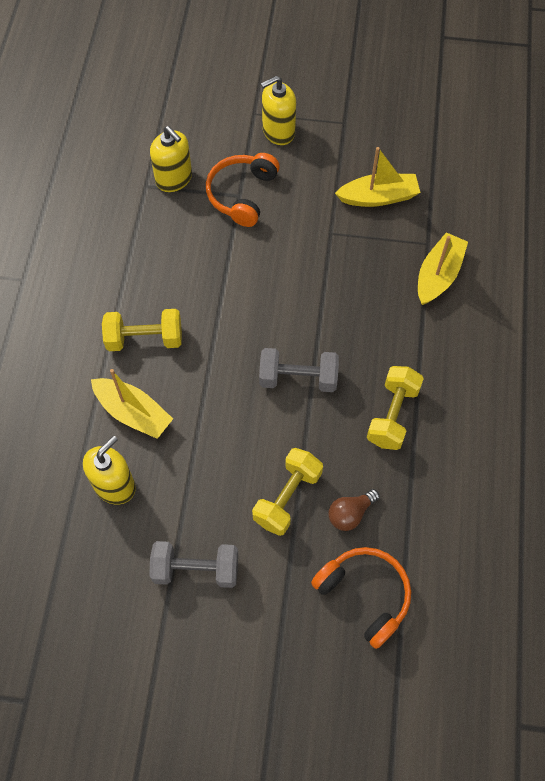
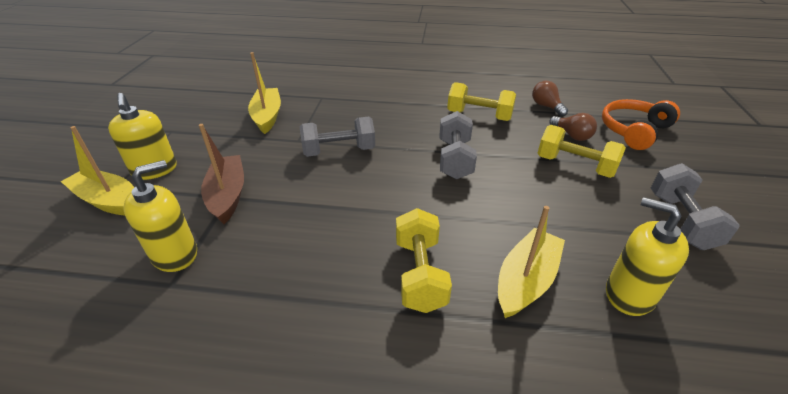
camera: 90 degrees left, 25 degrees down
(242, 194) = (227, 195): orange headphones -> brown boat
(311, 271) = (339, 151): none -> grey dumbbell
(423, 502) = (546, 106): none -> brown light bulb
(438, 275) = (352, 94): yellow boat -> yellow boat (109, 201)

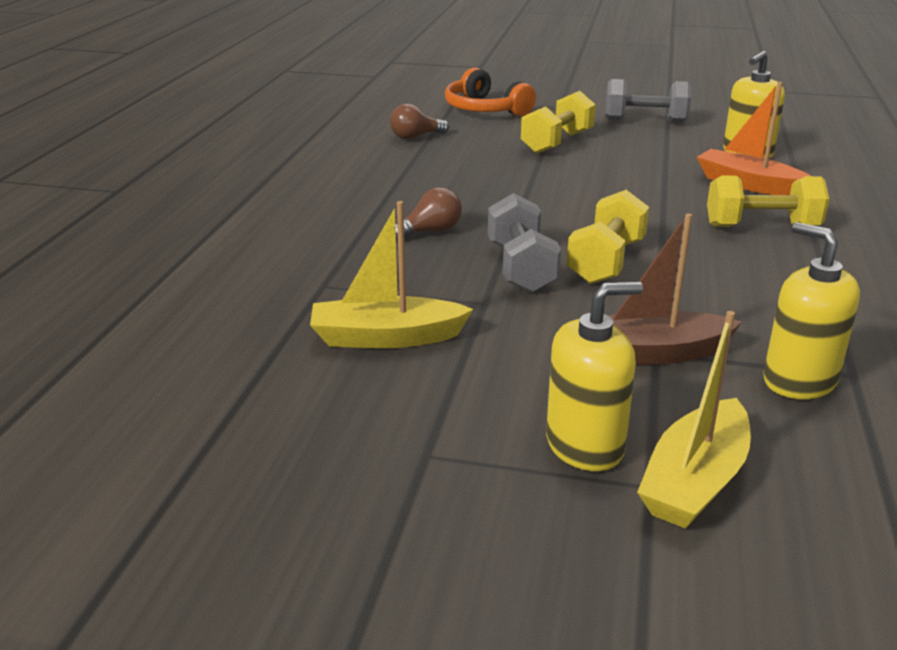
camera: 85 degrees left, 10 degrees down
(454, 159) = (544, 196): grey dumbbell -> none
(479, 116) = (431, 173): yellow dumbbell -> yellow dumbbell (606, 262)
(526, 280) = (749, 185): yellow boat -> orange boat
(572, 135) = (491, 135): brown light bulb -> brown light bulb (430, 231)

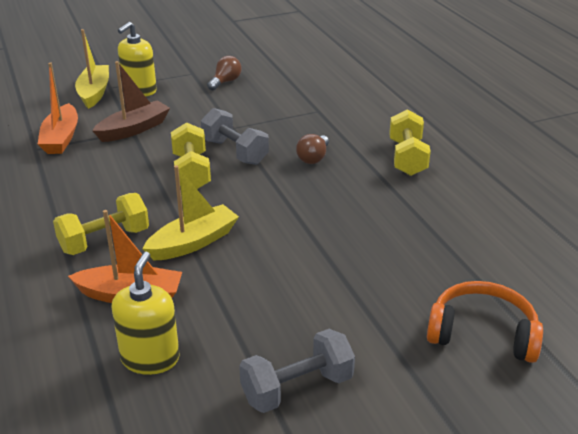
camera: 145 degrees right, 5 degrees up
(386, 337) = (255, 100): yellow boat -> yellow boat (193, 242)
(415, 137) = (467, 250): brown light bulb -> brown light bulb (225, 82)
(557, 143) = (342, 295): yellow dumbbell -> yellow dumbbell (407, 158)
(799, 381) = (61, 138): yellow soap dispenser -> orange boat

